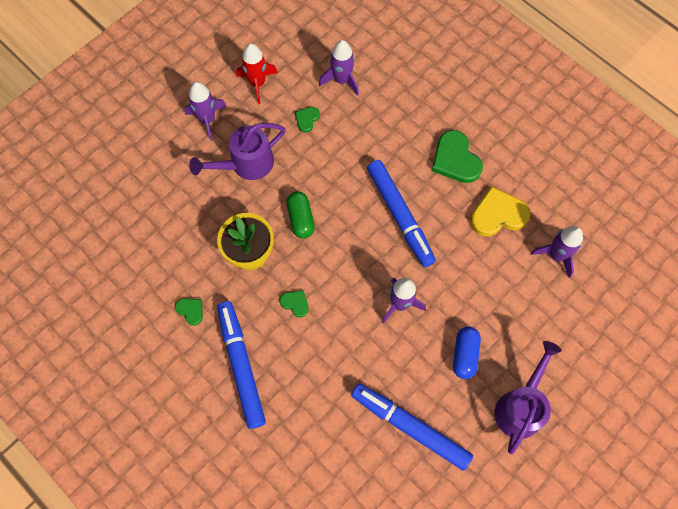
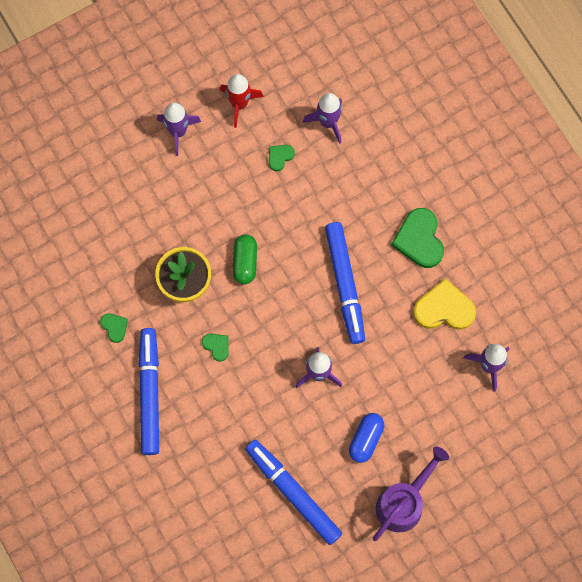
camera: 15 degrees right, 5 degrees up
(246, 164) = (205, 190): purple watering can -> none

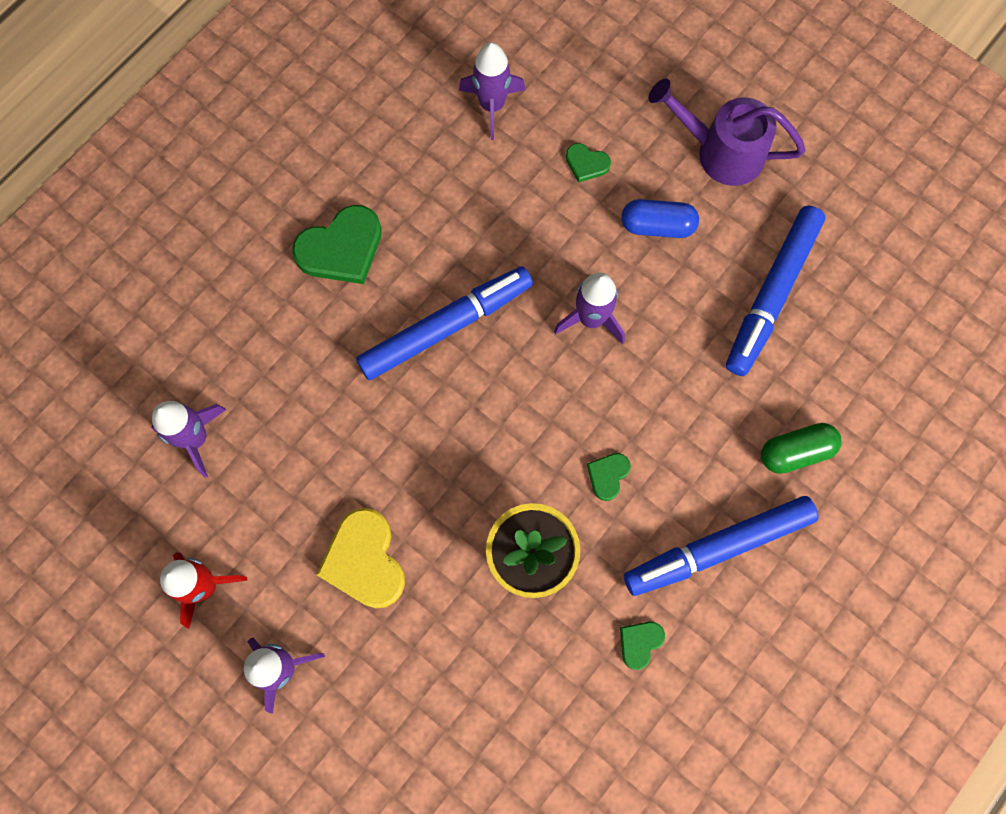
camera: 110 degrees left, 0 degrees up
(245, 262) = (463, 482): green capsule -> green capsule (796, 452)
(280, 157) = (275, 490): green heart -> green heart (586, 163)
(444, 308) = (432, 185): yellow heart -> yellow heart (364, 560)

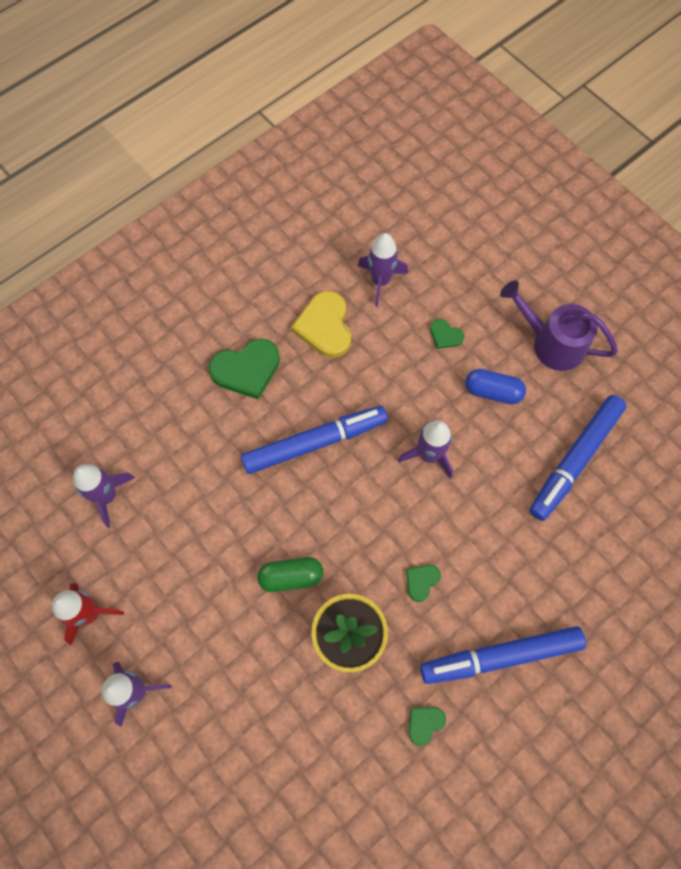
camera: 10 degrees right, 5 degrees down
(364, 560) = (217, 615): yellow heart -> yellow heart (325, 326)
(796, 452) = (576, 589): green capsule -> green capsule (291, 577)

